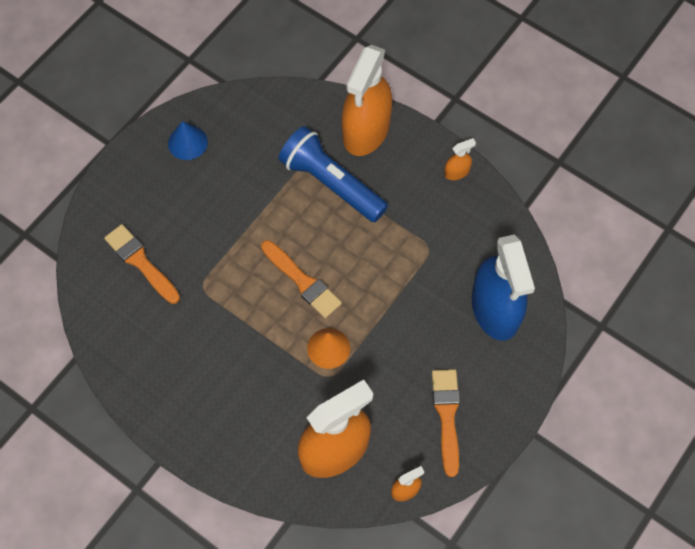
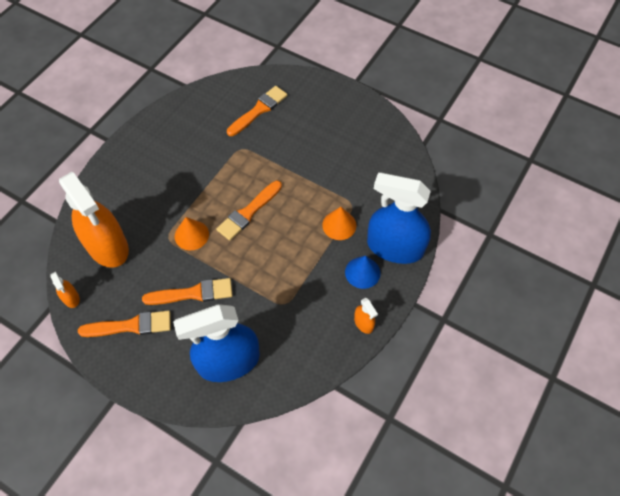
camera: 85 degrees right, 5 degrees down
(187, 142) = (363, 126): blue cone -> blue cone (362, 272)
(331, 183) = (339, 225): blue flashlight -> orange cone
(366, 130) = (395, 247): orange spray bottle -> blue spray bottle
(409, 346) = (193, 293): none -> orange brush

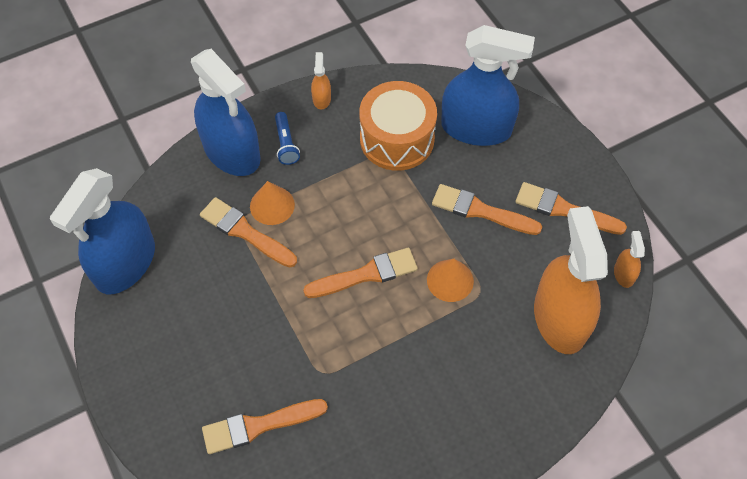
camera: 150 degrees left, 0 degrees up
(285, 319) = (397, 139): none -> orange drum
(343, 200) = (245, 232): none -> orange brush
(362, 272) = (286, 144): blue cone -> blue flashlight
(399, 148) = (125, 263): none -> blue spray bottle

